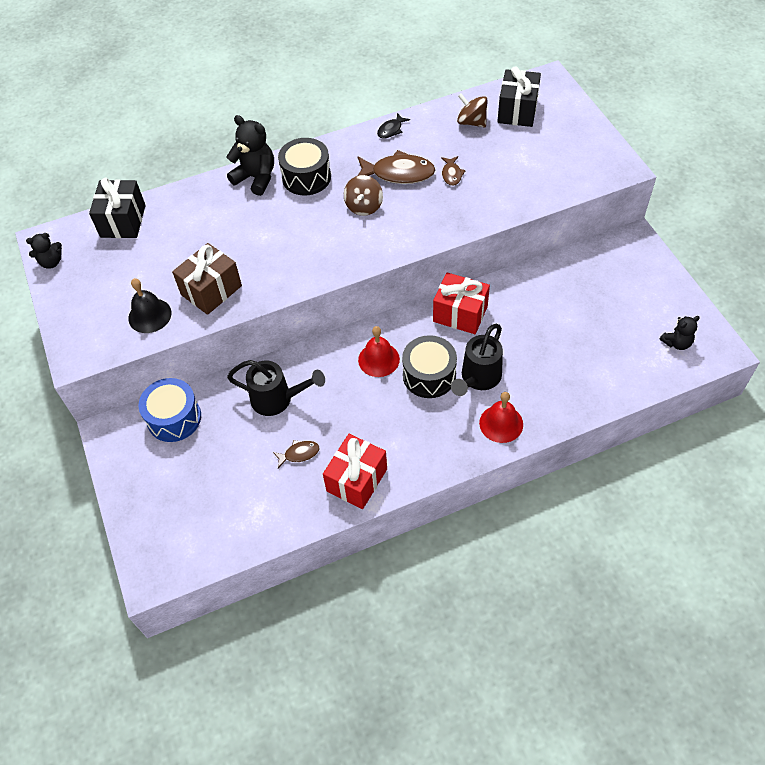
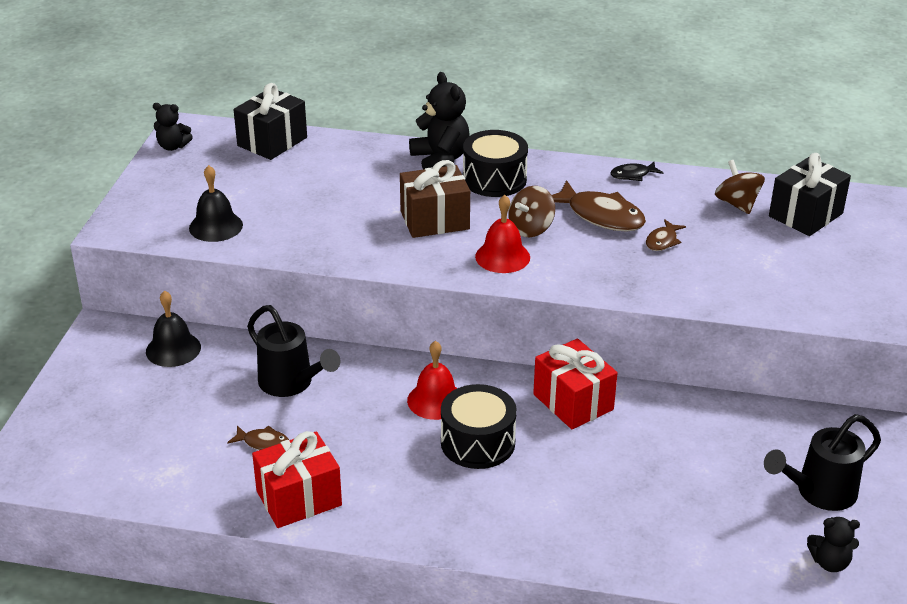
camera: 30 degrees right, 20 degrees down
(174, 418) = (173, 349): blue drum -> black bell
(211, 290) = (296, 232): brown gift -> brown gift (434, 220)
(478, 378) = (533, 473): black watering can -> black watering can (819, 492)
(501, 423) = (516, 530): red bell -> red bell (502, 257)

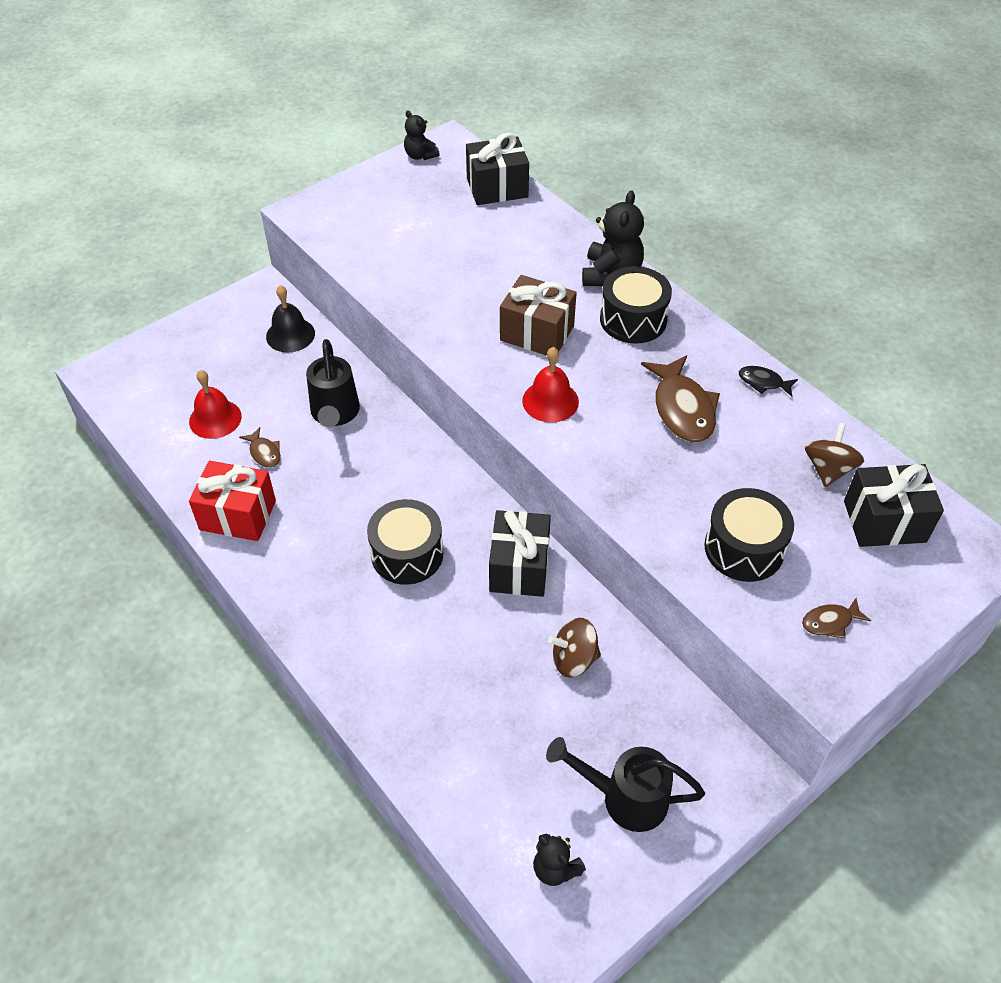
camera: 40 degrees right, 15 degrees up
(216, 226) = (370, 247): black bell -> none
(435, 400) = (418, 495): red bell -> red bell (215, 419)
(531, 229) = (606, 387): brown spinning top -> brown spinning top (574, 659)
(573, 402) = (519, 567): red gift -> black gift
(662, 241) = (708, 467): brown fish -> brown fish (830, 622)
(745, 274) = (744, 548): none -> black drum

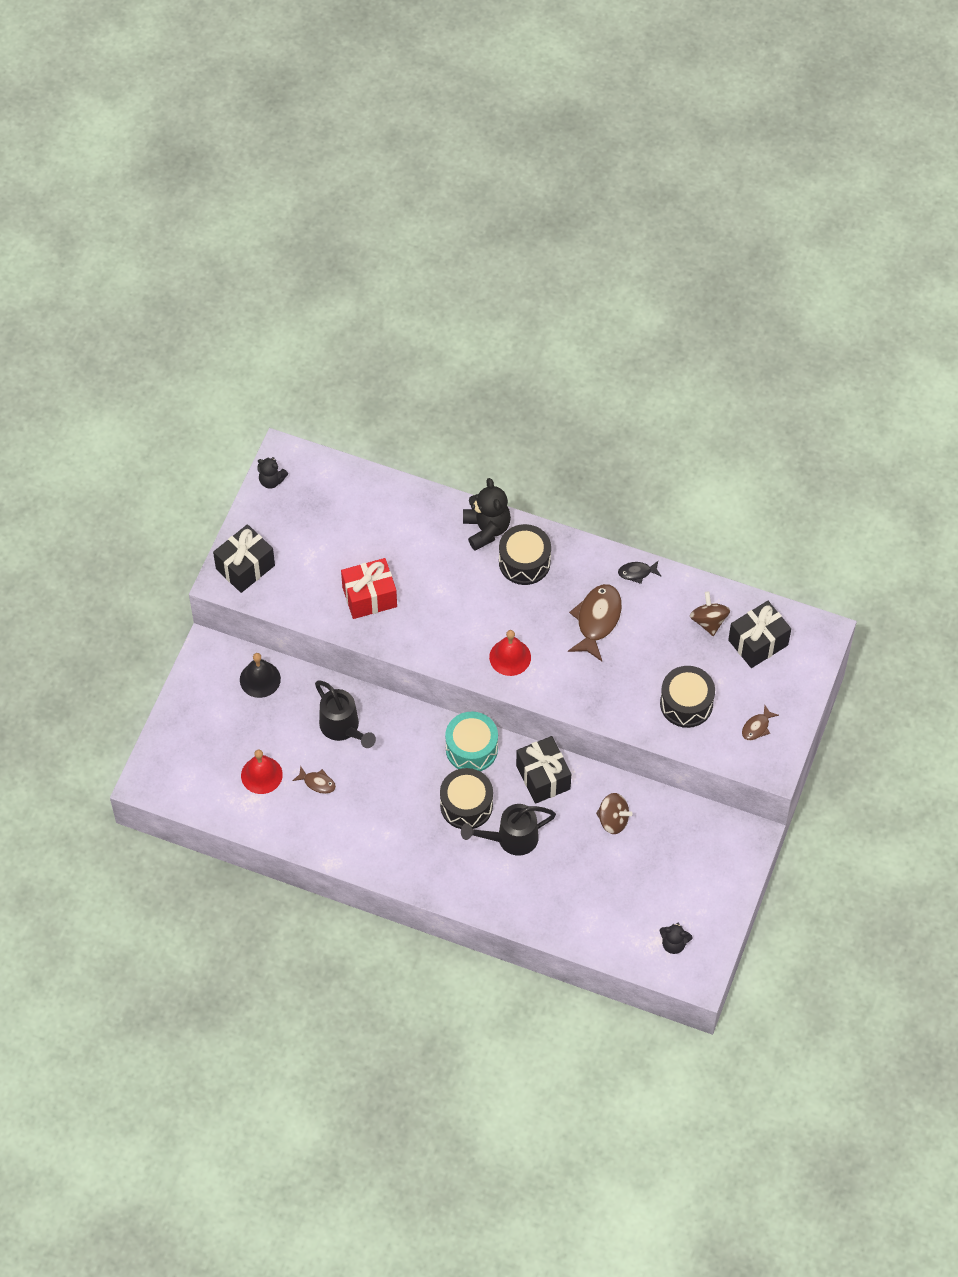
camera: 30 degrees left, 10 degrees up
(238, 515) = (336, 836): red gift -> red gift (369, 597)
(457, 498) = (471, 749): none -> turquoise drum
(497, 188) = (353, 485): black gift -> black gift (245, 567)
(537, 333) = (467, 606): brown gift -> none
(574, 659) = (613, 820): brown spinning top -> brown spinning top turned 120 degrees counterclockwise
(625, 798) = (689, 886): black watering can -> black watering can (511, 839)
(682, 409) = (597, 620): brown fish -> brown fish turned 120 degrees counterclockwise

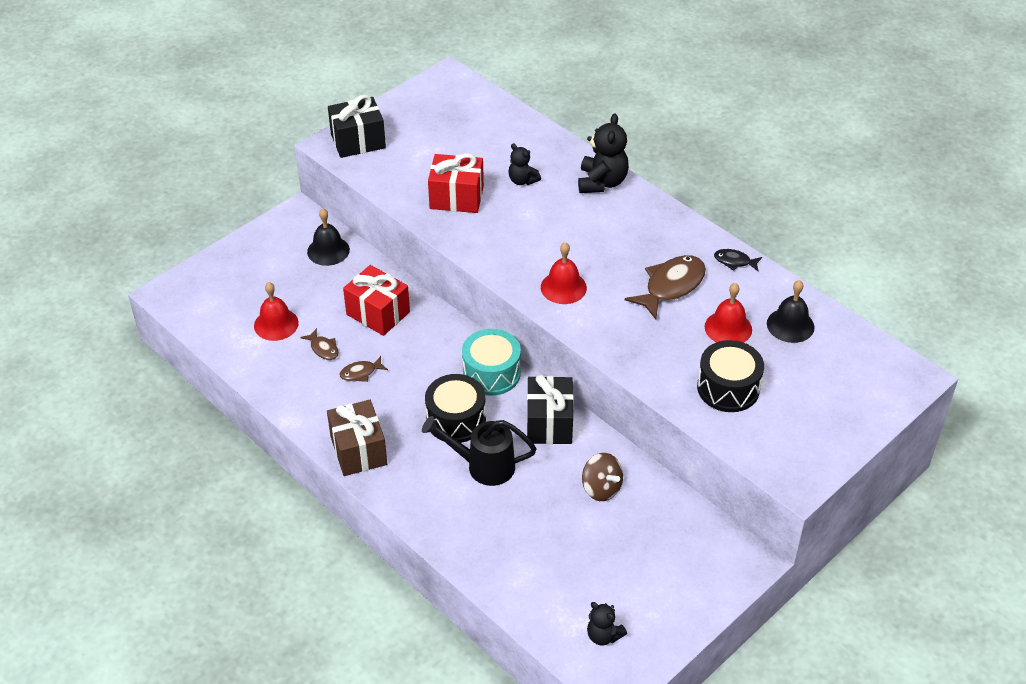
camera: 25 degrees right, 15 degrees down
(271, 480) = (426, 90): black teddy bear -> black teddy bear (522, 180)
(343, 728) = (378, 313): black watering can -> red gift
(404, 867) = (358, 450): none -> brown gift
(524, 562) = (624, 218): black drum -> none
(661, 644) = (728, 328): none -> red bell
(708, 621) = (790, 325): brown spinning top -> black bell
(757, 727) = (797, 436): brown fish -> brown fish (361, 373)
(758, 642) = (836, 361): black gift -> none

